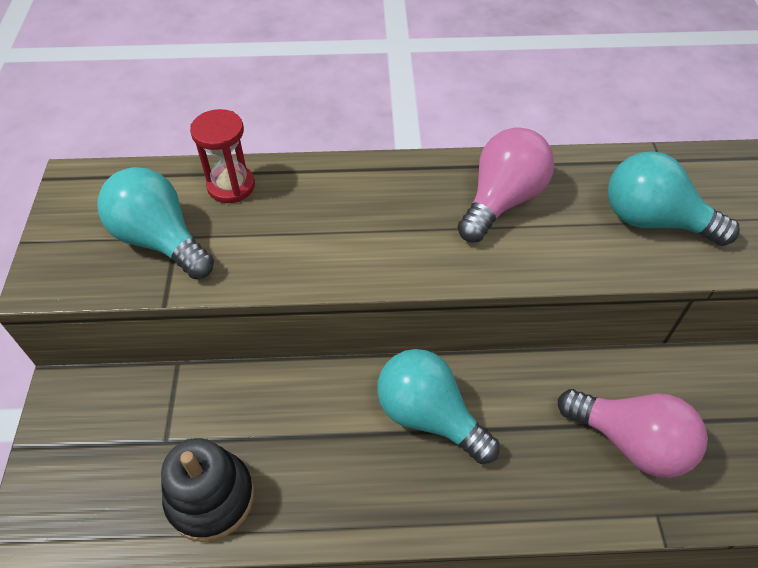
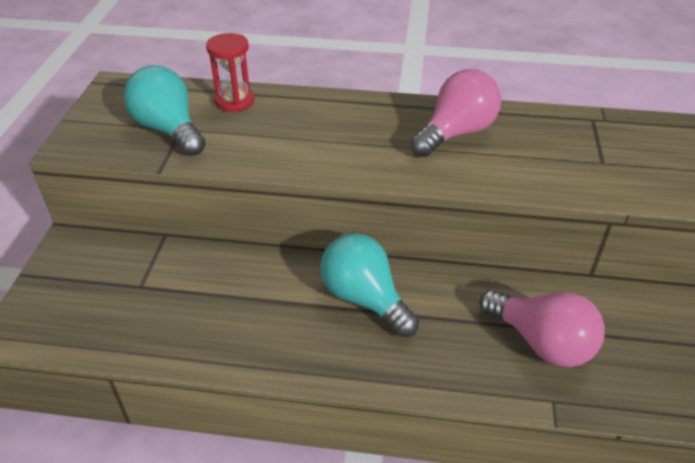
camera: 10 degrees right, 10 degrees down
(211, 497) = (165, 330): black stacking toy -> none
(653, 221) = (586, 160): turquoise light bulb -> none

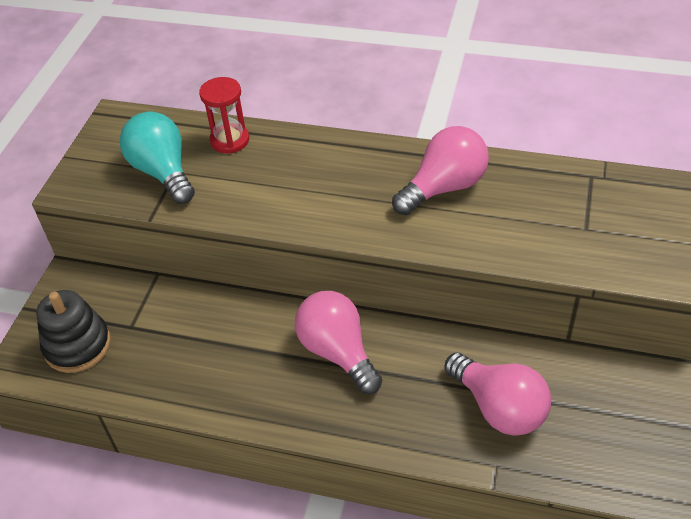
camera: 10 degrees right, 5 degrees up
(82, 308) = (77, 345): none -> black stacking toy
(364, 298) = (338, 352): turquoise light bulb -> pink light bulb

